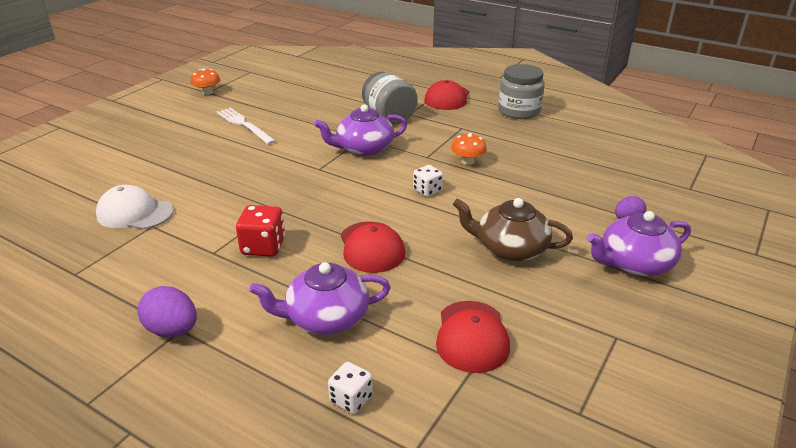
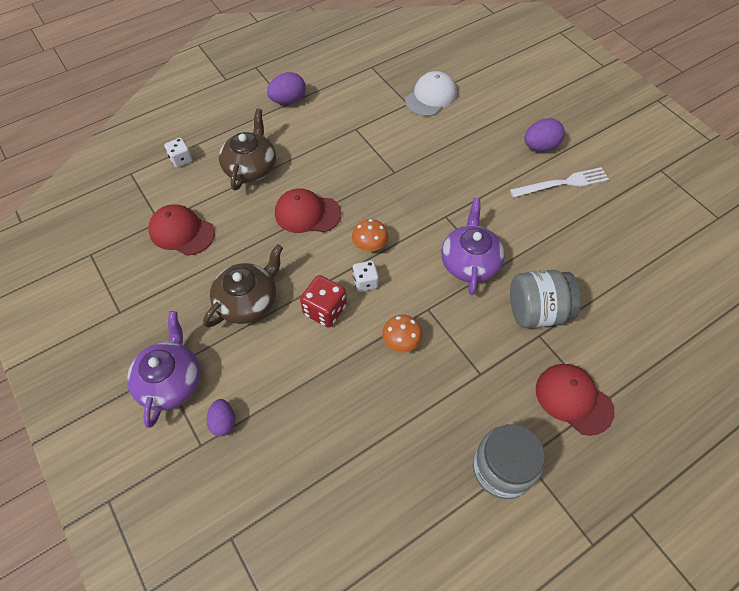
camera: 115 degrees right, 25 degrees up
(199, 140) = (540, 147): none -> purple egg
(207, 92) = (660, 169): orange mushroom -> orange mushroom (370, 245)
(263, 247) = (346, 154): red dice -> red dice (325, 310)
(326, 317) = (251, 167): purple teapot -> brown teapot

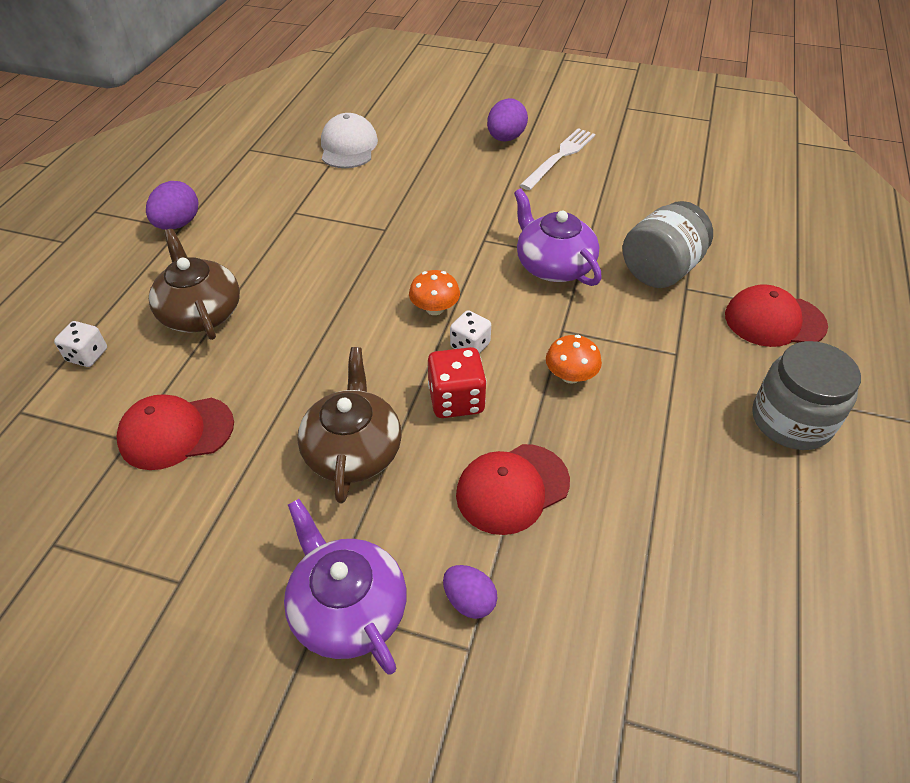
camera: 40 degrees left, 10 degrees down
(307, 213) = (327, 319): red cap -> red cap (512, 488)

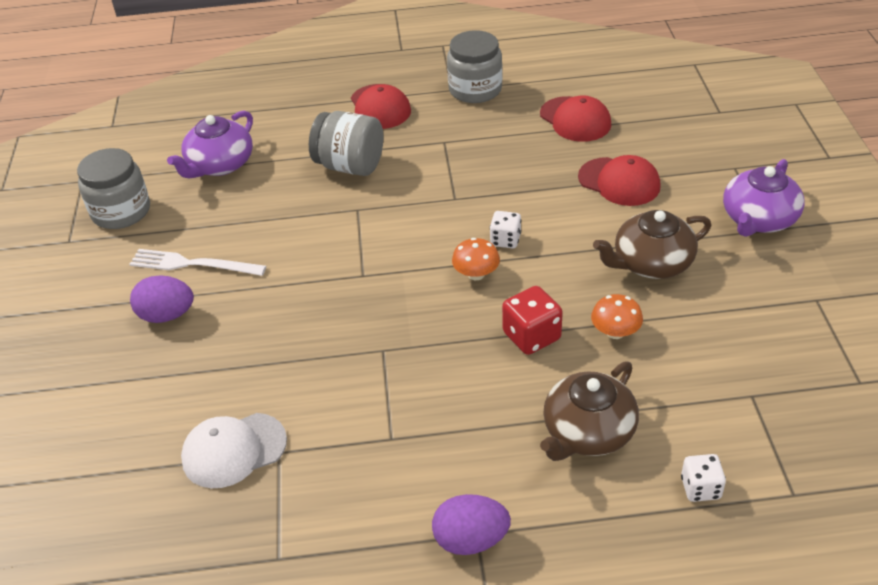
camera: 110 degrees left, 5 degrees down
(176, 432) = (720, 369): red cap -> red cap (575, 119)
(456, 400) = (566, 229): red dice -> red dice (531, 336)
(469, 600) = (708, 176): purple egg -> none
(553, 265) = (376, 223): purple teapot -> purple teapot (219, 165)
(570, 375) = (501, 182): orange mushroom -> orange mushroom (615, 332)
(653, 133) = (121, 211): none -> grey jar

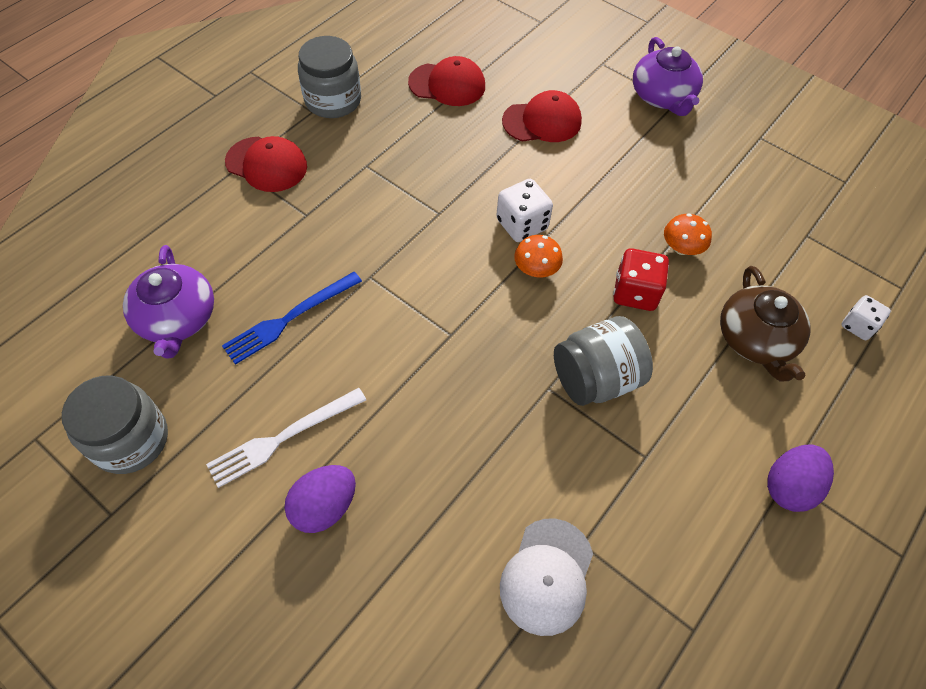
camera: 50 degrees left, 15 degrees up
(278, 203) = (289, 319): none -> blue fork
(350, 166) = (311, 239): grey jar -> grey jar (595, 379)
(505, 240) = (522, 224): white dice -> white dice, size x1.51
(651, 263) = (639, 176): brown teapot -> none

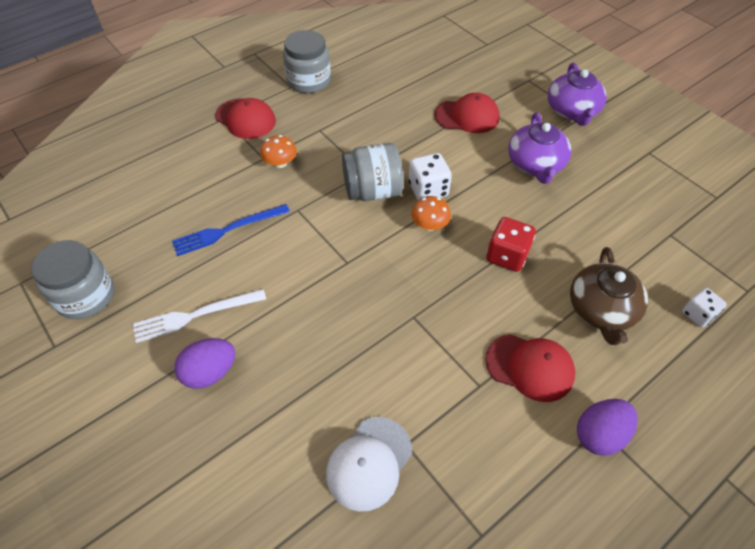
camera: 15 degrees right, 5 degrees down
(177, 319) = (146, 217): purple teapot -> purple teapot (535, 164)
(447, 84) = (399, 80): red cap -> red cap (530, 367)
(595, 379) = (454, 316): grey jar -> grey jar (372, 191)
(681, 248) = (556, 227): orange mushroom -> orange mushroom (280, 163)

